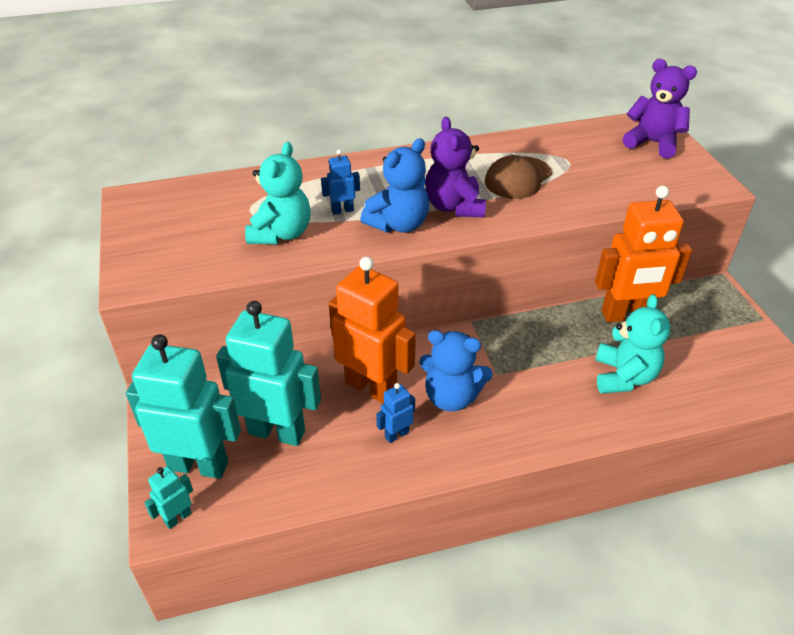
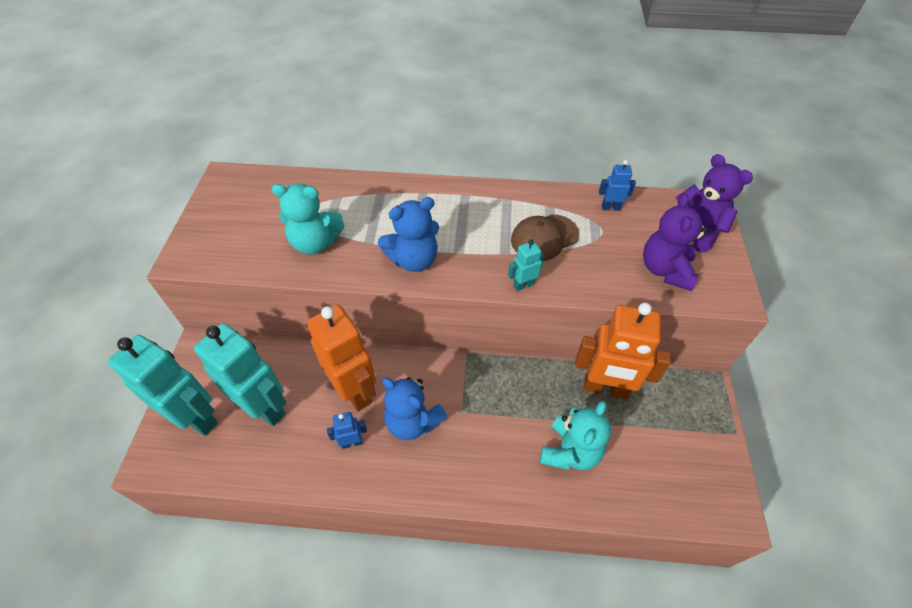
camera: 20 degrees right, 10 degrees up
(178, 518) = (160, 459): turquoise robot -> turquoise robot (523, 285)
(281, 233) = (315, 243): turquoise teddy bear -> turquoise teddy bear turned 60 degrees clockwise
(342, 210) = (376, 232): blue robot -> blue robot (610, 207)
(454, 207) = (471, 254): purple teddy bear -> purple teddy bear (665, 270)

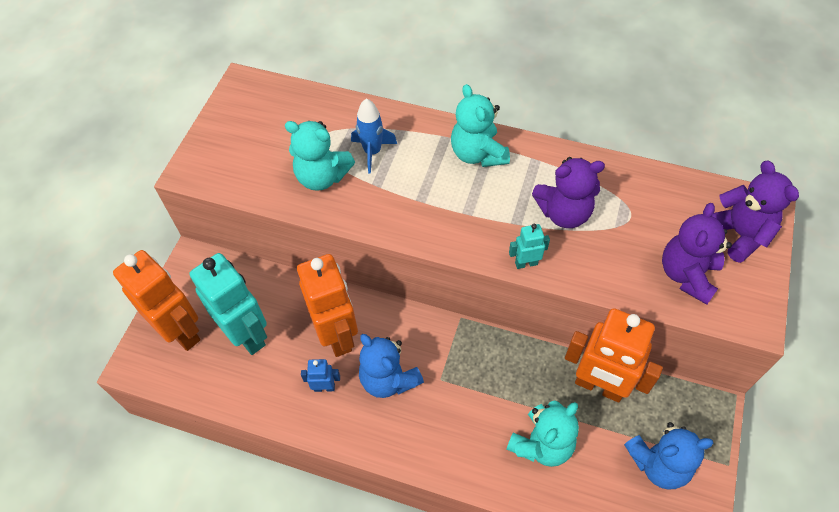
camera: 15 degrees right, 5 degrees up
(196, 418) = (181, 331): turquoise robot -> orange robot
(359, 215) = (372, 152): none -> blue rocket
(414, 260) = (418, 214): blue teddy bear -> blue teddy bear (658, 463)
(455, 202) = (478, 154): none -> turquoise teddy bear
(544, 238) = (564, 213): brown cap -> purple teddy bear
(610, 207) = (649, 189): blue robot -> none

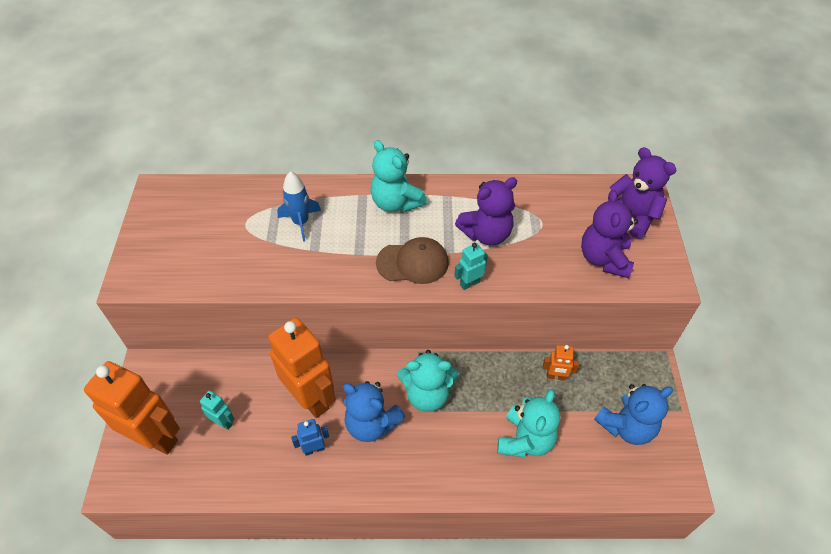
camera: 20 degrees left, 5 degrees down
(247, 334) = (223, 422): turquoise robot -> turquoise robot, size x0.44
(322, 177) = (261, 255): turquoise teddy bear -> turquoise teddy bear (427, 394)
(473, 225) = (413, 263): none -> brown cap
(599, 386) = (556, 376): orange robot -> orange robot, size x0.44

